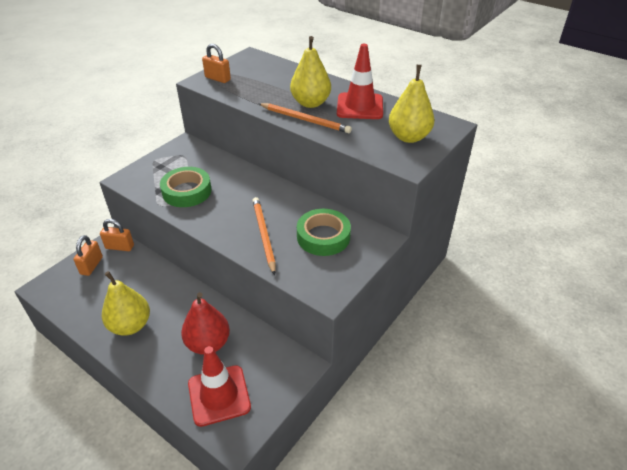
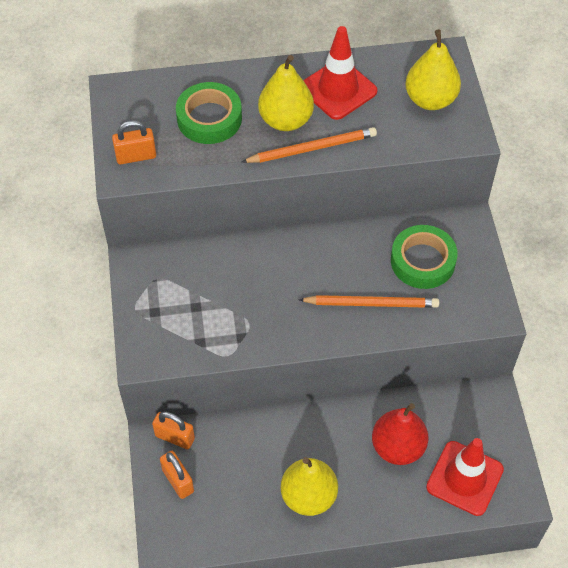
camera: 45 degrees left, 15 degrees up
(119, 247) = (175, 437): orange padlock -> orange padlock turned 60 degrees clockwise
(187, 191) = (231, 318): green tape -> green tape (209, 118)
(263, 235) = (371, 303): orange pencil -> orange pencil turned 150 degrees clockwise

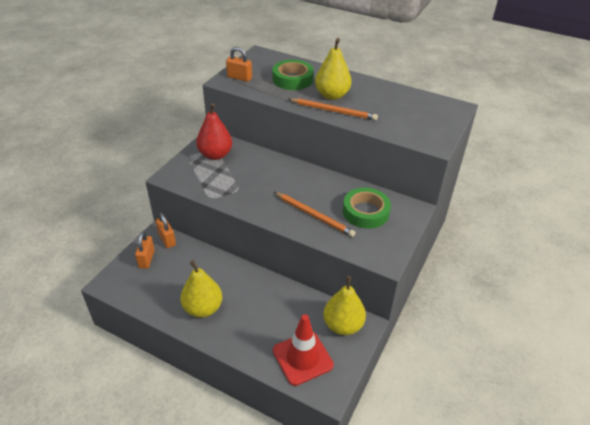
camera: 35 degrees right, 15 degrees down
(338, 89) = (375, 95): red traffic cone -> none
(398, 447) = (278, 316): red pear -> red pear (215, 155)
(430, 99) = (426, 120): yellow pear -> yellow pear (343, 325)

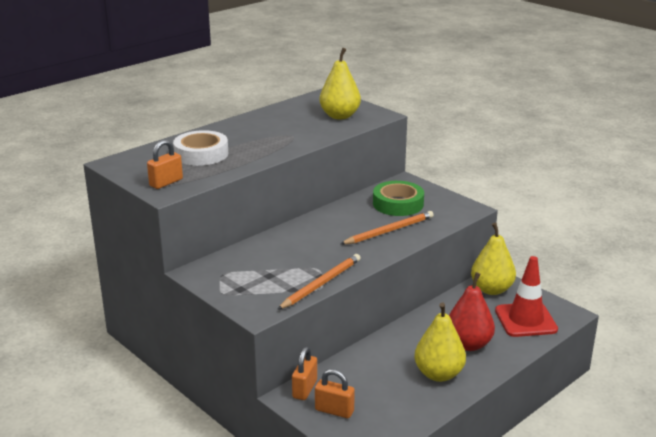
camera: 70 degrees left, 15 degrees down
(167, 239) = (305, 389): orange padlock -> orange padlock turned 60 degrees counterclockwise
(215, 155) = (235, 274): red pear -> red pear (468, 344)
(292, 79) = (201, 154): green tape -> white tape
(332, 95) = (256, 140): yellow pear -> yellow pear (340, 116)
(333, 111) = (289, 145): orange pencil -> orange pencil (321, 284)

